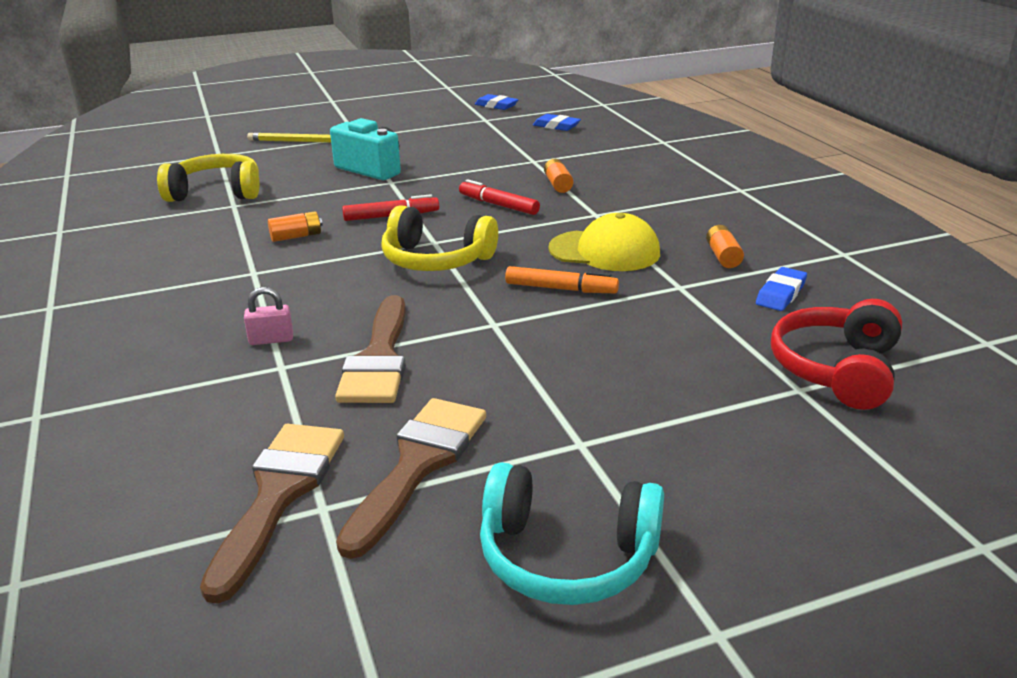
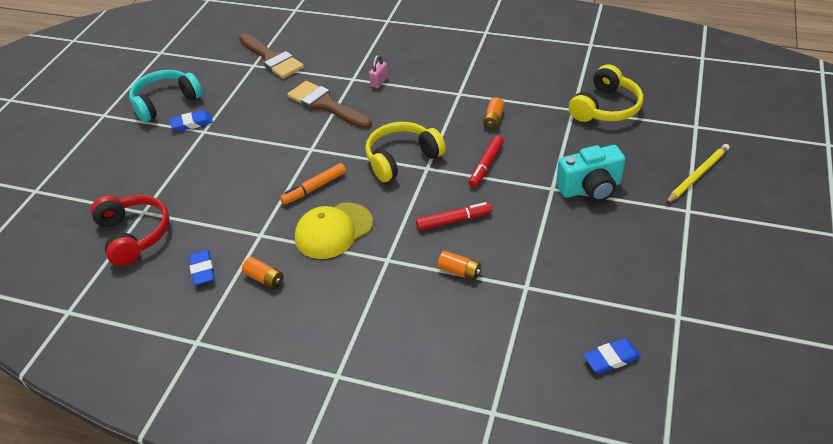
camera: 130 degrees right, 15 degrees up
(418, 465) = (246, 90): brown brush -> none
(496, 106) = (726, 351): blue eraser -> blue eraser (192, 123)

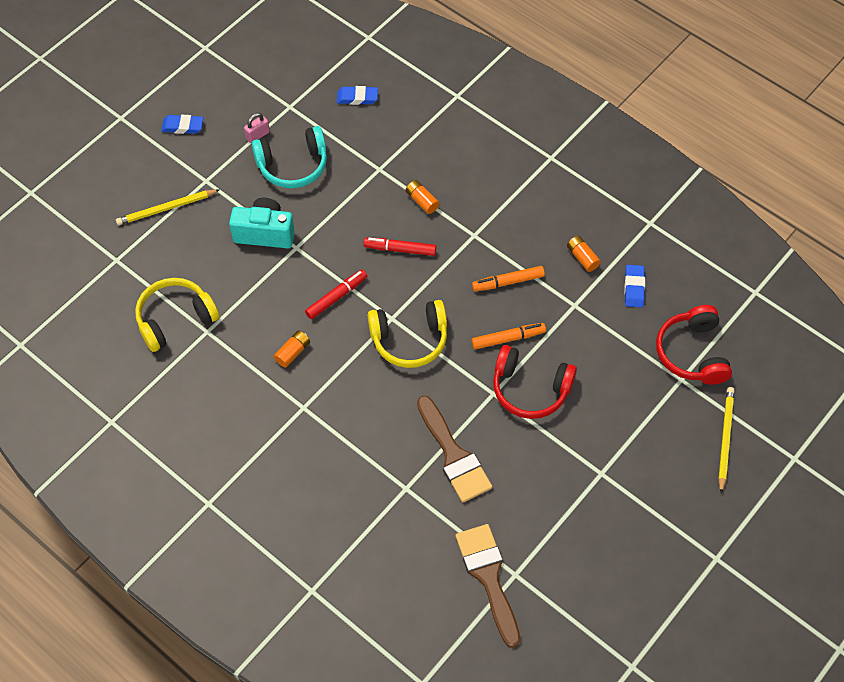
camera: 160 degrees left, 15 degrees up
(99, 184) = (725, 438): none -> yellow pencil
(165, 102) = (638, 548): turquoise headphones -> turquoise headphones (293, 165)
(192, 123) = (612, 493): blue eraser -> blue eraser (183, 126)
(280, 161) = (530, 389): none -> red headphones
(333, 231) = (508, 282): yellow cap -> orange marker
(379, 82) = (378, 468): pink padlock -> pink padlock (257, 135)

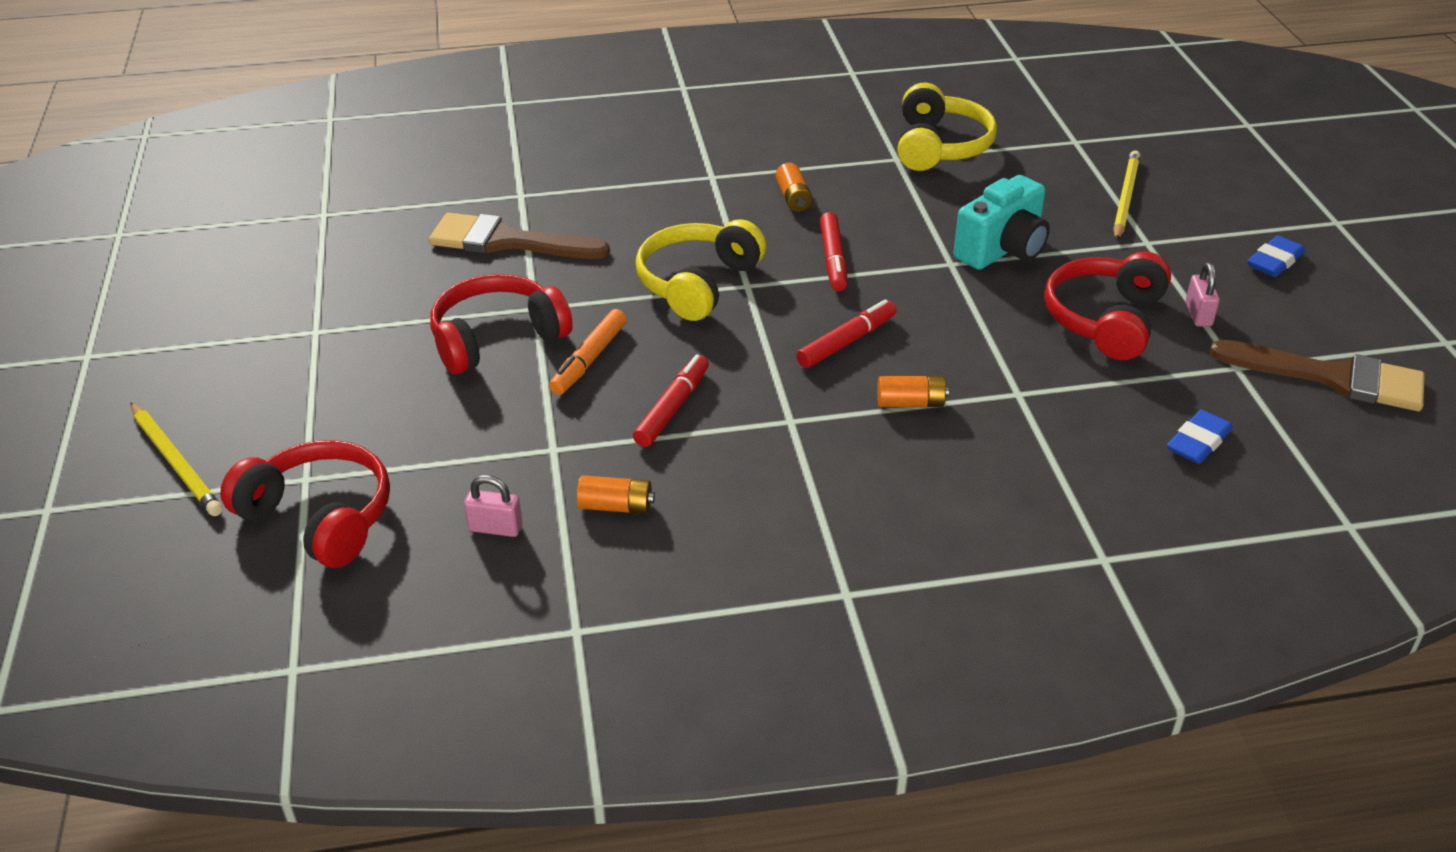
camera: 130 degrees right, 20 degrees down
(293, 165) = (1105, 320): turquoise headphones -> red headphones
(488, 577) = (350, 197): brown brush -> brown brush (1332, 377)
(508, 282) = (672, 408): orange marker -> red marker
(634, 288) = (495, 528): blue eraser -> pink padlock

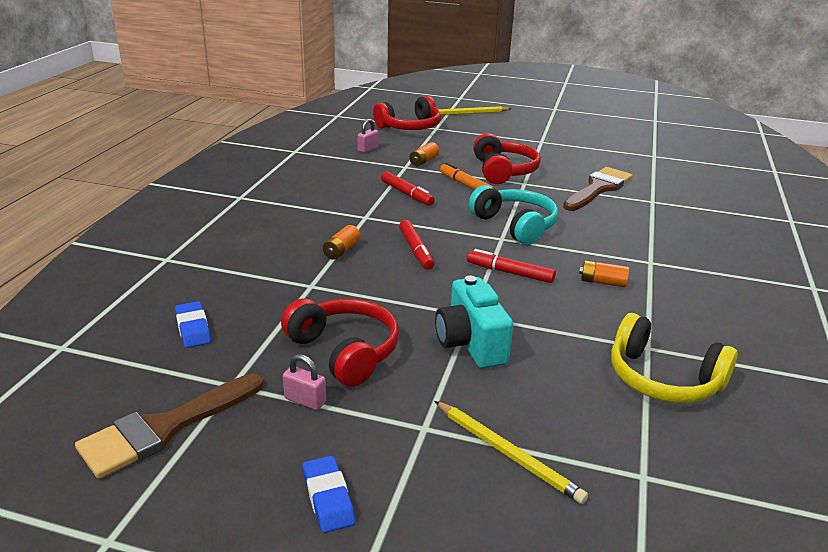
camera: 115 degrees right, 10 degrees down
(616, 506) = (353, 169): orange battery -> orange battery (424, 161)
(697, 283) = (515, 225): yellow headphones -> turquoise headphones

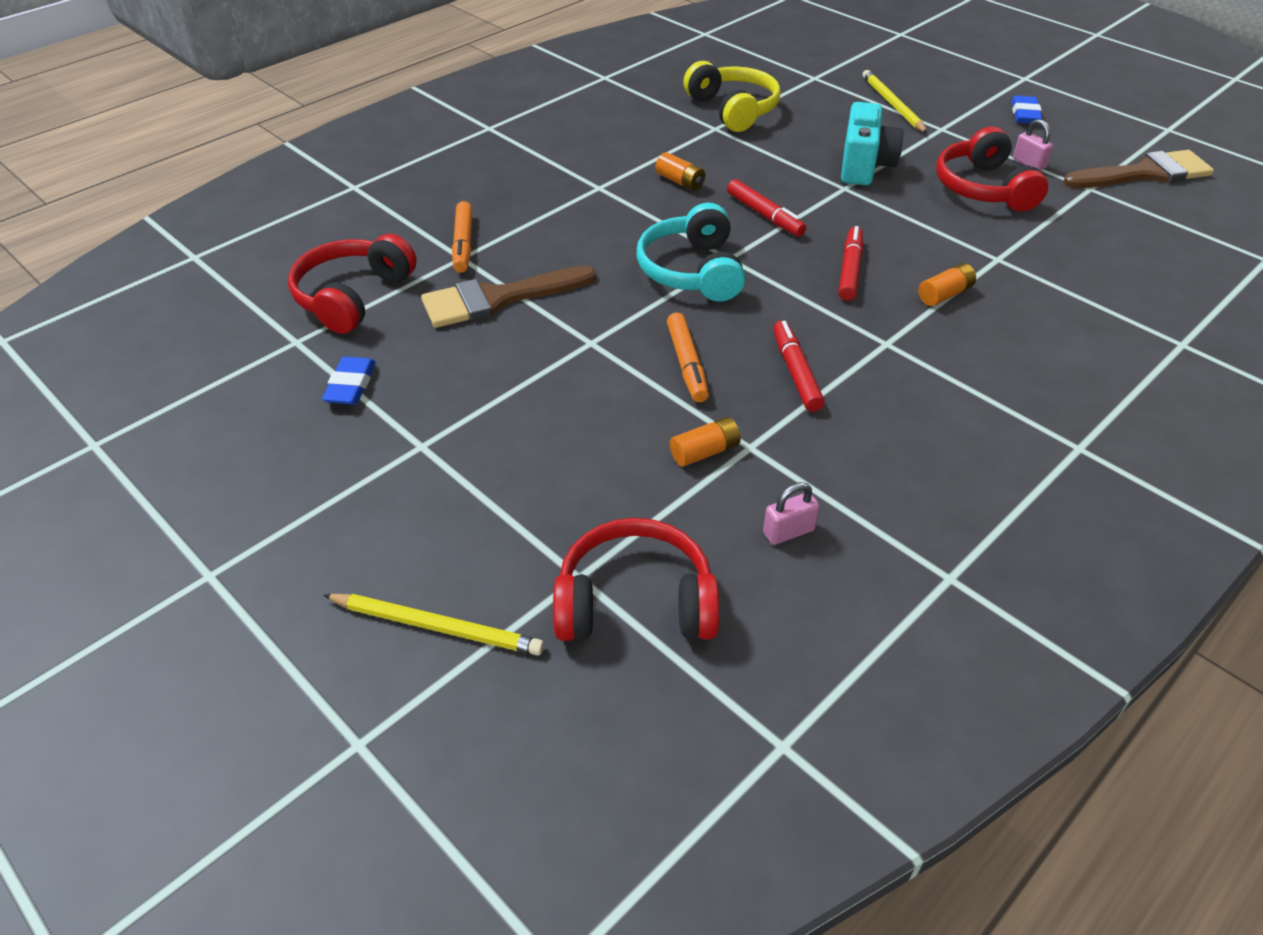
camera: 150 degrees left, 15 degrees up
(193, 328) = (1132, 244): blue eraser -> blue eraser (351, 385)
(503, 171) = (591, 380): red headphones -> red headphones (352, 296)
(664, 207) = (463, 244): none -> orange marker

